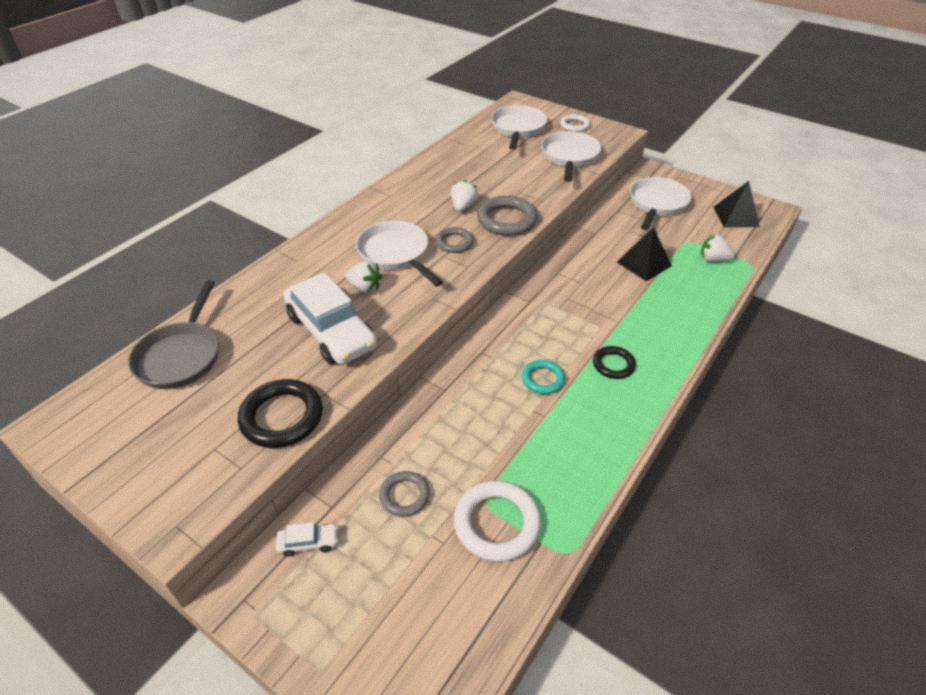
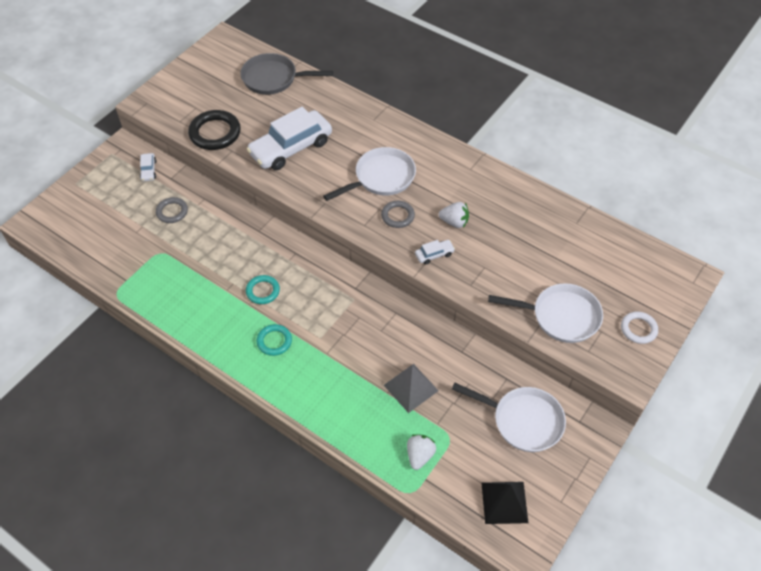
camera: 90 degrees right, 10 degrees up
(365, 287) = (338, 162): white strawberry -> none
(496, 523) = (143, 258): white ring -> none
(507, 220) = (434, 254): grey ring -> white car
(518, 129) = (619, 272): white pan -> none
(613, 365) = (274, 341): black ring -> turquoise ring
(644, 264) = (411, 388): black pyramid -> grey pyramid

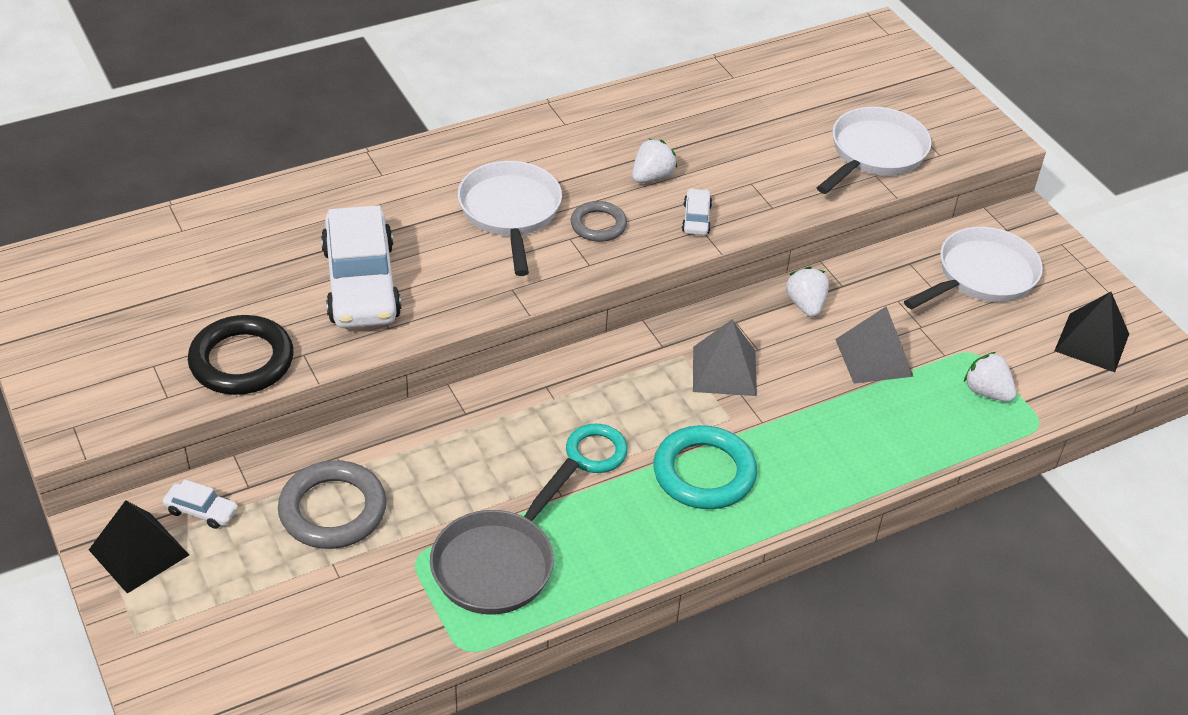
camera: 65 degrees left, 10 degrees down
(117, 163) = (139, 552): none -> black pyramid
(172, 212) = (333, 510): grey ring -> grey ring, size x1.66
(273, 78) = (179, 246): grey pan -> grey pan (497, 563)
(274, 341) = (704, 473): turquoise ring -> turquoise ring, size x1.66
(354, 321) = (724, 371): none -> grey pyramid
(431, 339) = (805, 305): none -> white strawberry
(638, 329) = (931, 103): white ring -> none

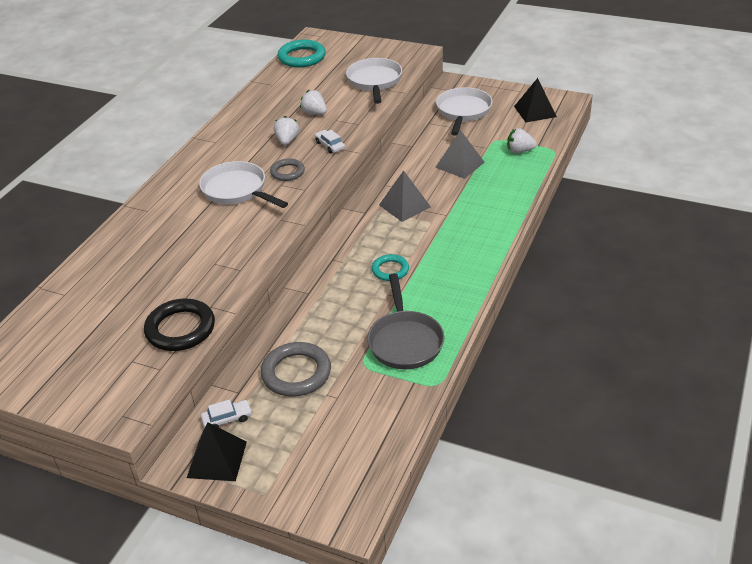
camera: 35 degrees left, 5 degrees down
(361, 283) = (200, 260): white car -> none
(704, 473) = (447, 248): turquoise ring -> turquoise ring (302, 57)
(805, 305) = (406, 162): white strawberry -> white strawberry (314, 113)

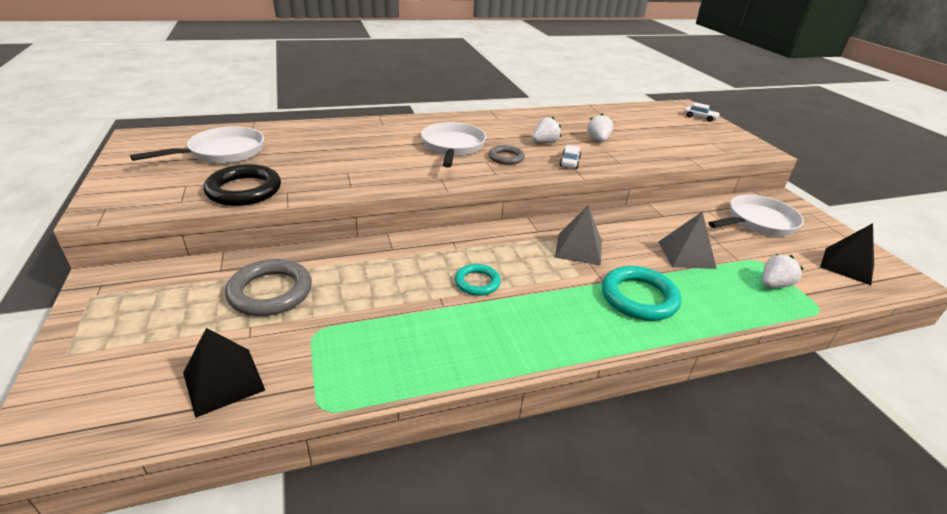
camera: 45 degrees right, 5 degrees down
(217, 459) = (114, 298): black pyramid -> black pyramid (224, 381)
(227, 419) = (177, 280): white car -> white car (700, 117)
(302, 57) = (652, 110): turquoise ring -> turquoise ring (639, 297)
(374, 81) = (686, 148): white pan -> white pan (222, 152)
(405, 341) = (377, 345): grey pan -> none
(519, 151) = (773, 284): white strawberry -> white strawberry turned 90 degrees clockwise

